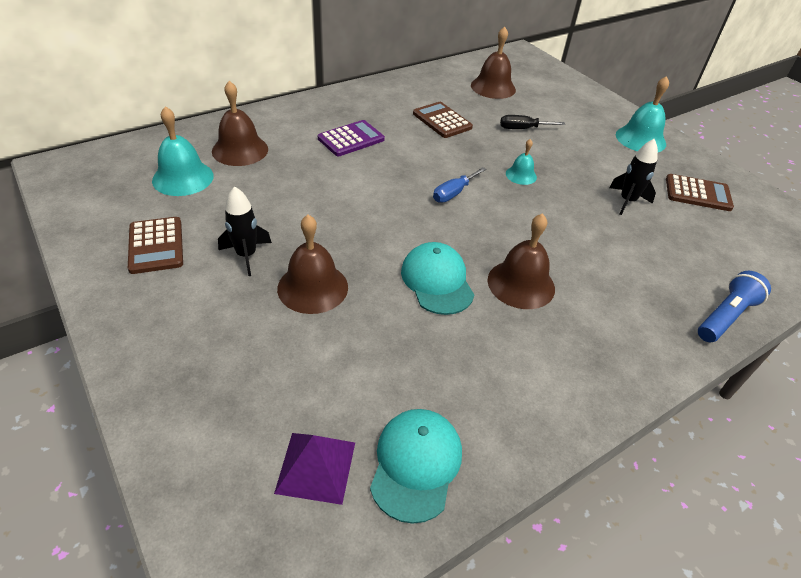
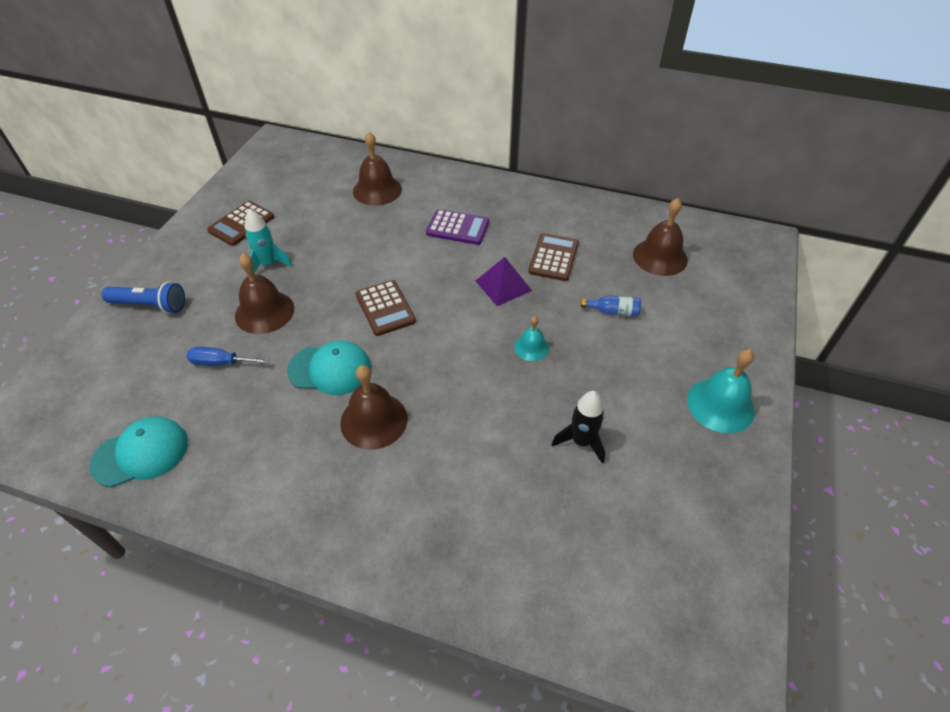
camera: 55 degrees right, 5 degrees up
(183, 178) = (318, 189): turquoise bell -> none
(246, 255) = (268, 264): black rocket -> turquoise rocket
(316, 467) = (110, 406): purple pyramid -> purple pyramid (503, 285)
(437, 281) = (330, 369): turquoise cap -> turquoise cap turned 60 degrees clockwise
(453, 193) = (453, 320): blue screwdriver -> blue screwdriver (221, 363)
(523, 129) = (612, 311): black screwdriver -> blue bottle
(697, 193) = (671, 496): brown calculator -> brown calculator (385, 308)
(725, 316) = (469, 595): blue flashlight -> blue flashlight (150, 305)

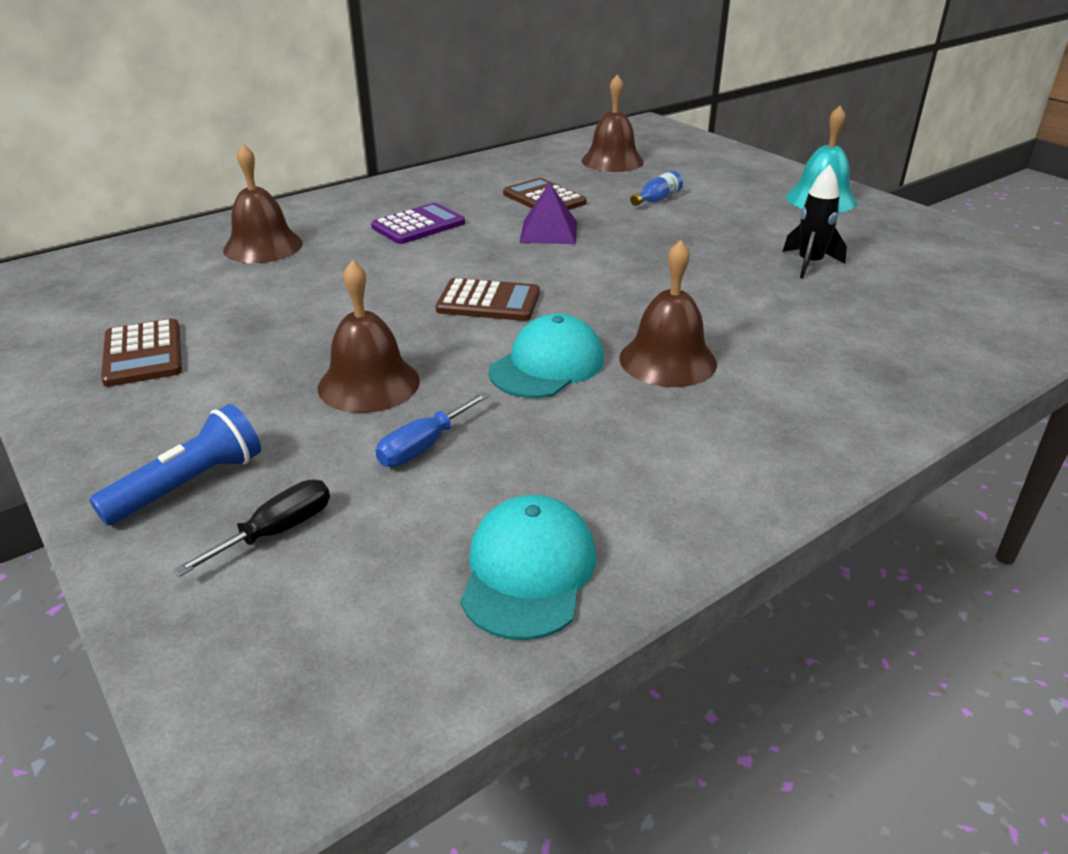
camera: 55 degrees left, 15 degrees down
(131, 352) = (276, 531): none -> black screwdriver
(268, 264) = (273, 356): turquoise rocket -> none
(531, 347) = (658, 246): turquoise bell -> none

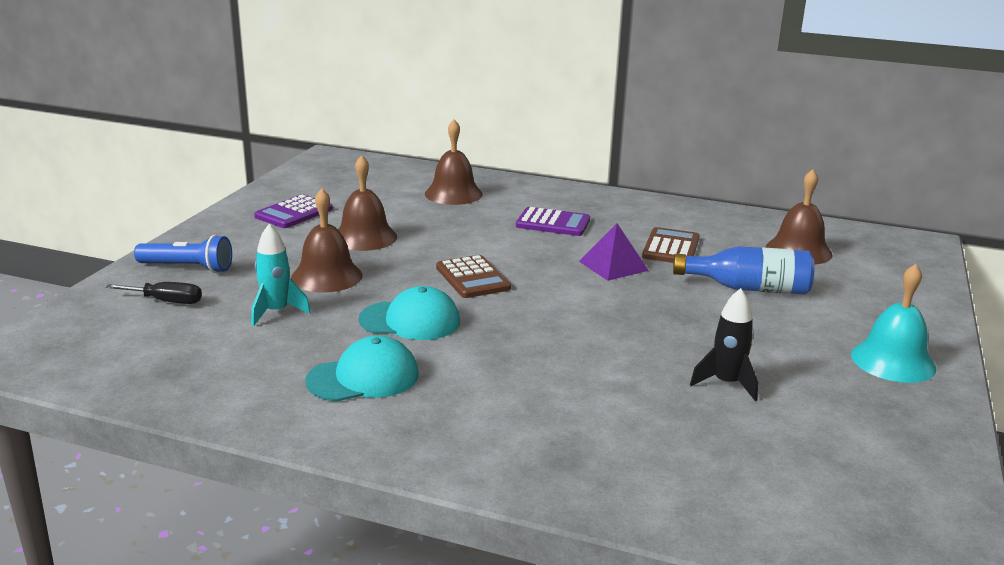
camera: 55 degrees right, 10 degrees down
(143, 354) = (294, 213): brown calculator -> purple calculator
(423, 446) = (276, 312): blue screwdriver -> turquoise rocket
(528, 571) = (182, 377): turquoise cap -> turquoise cap (363, 377)
(657, 199) = (748, 288): blue bottle -> blue bottle, size x1.92
(667, 360) = (468, 360): brown bell -> brown bell (364, 237)

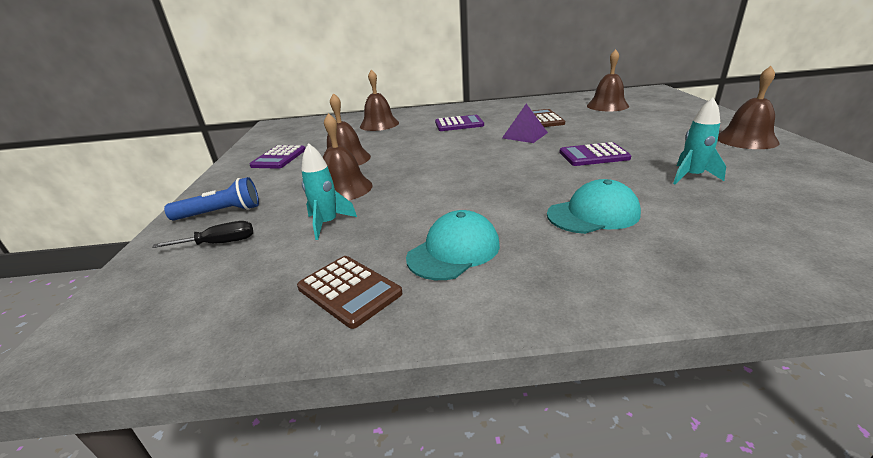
camera: 20 degrees left, 5 degrees up
(410, 321) = (440, 199): turquoise cap -> turquoise cap (593, 214)
(472, 278) = (449, 163): brown calculator -> brown calculator (349, 291)
(655, 321) = (593, 155): none -> purple calculator
(726, 383) = (691, 176): black rocket -> turquoise rocket
(748, 288) = (614, 127): blue bottle -> none
(893, 361) = (746, 140): turquoise bell -> brown bell

